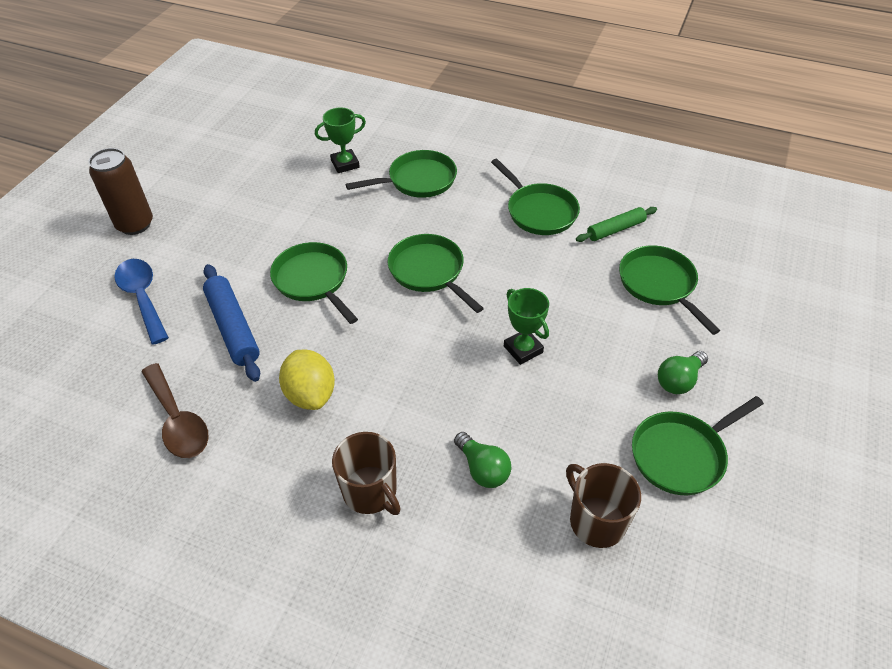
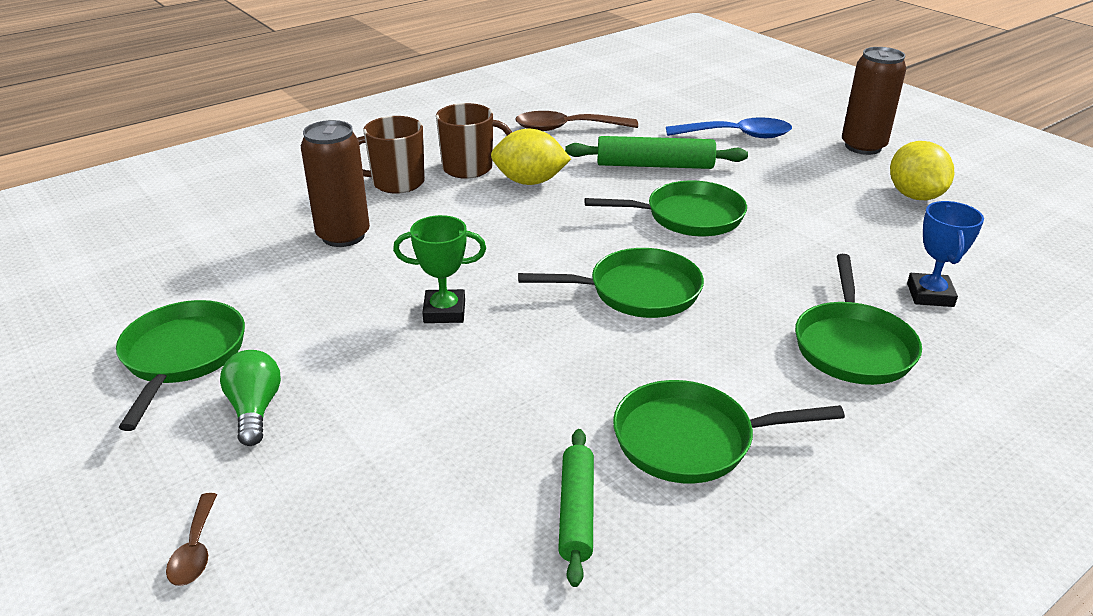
camera: 120 degrees right, 15 degrees down
(214, 187) = (914, 196): none -> yellow lemon
(233, 328) = (654, 165): blue rolling pin -> green rolling pin
(345, 164) = (930, 295): green trophy -> blue trophy
(482, 469) = (343, 236): green light bulb -> brown can
(596, 521) = (212, 272): brown mug -> brown mug (469, 168)
(659, 285) = (411, 491): green pan -> none
(763, 336) = (195, 550): none -> brown spoon

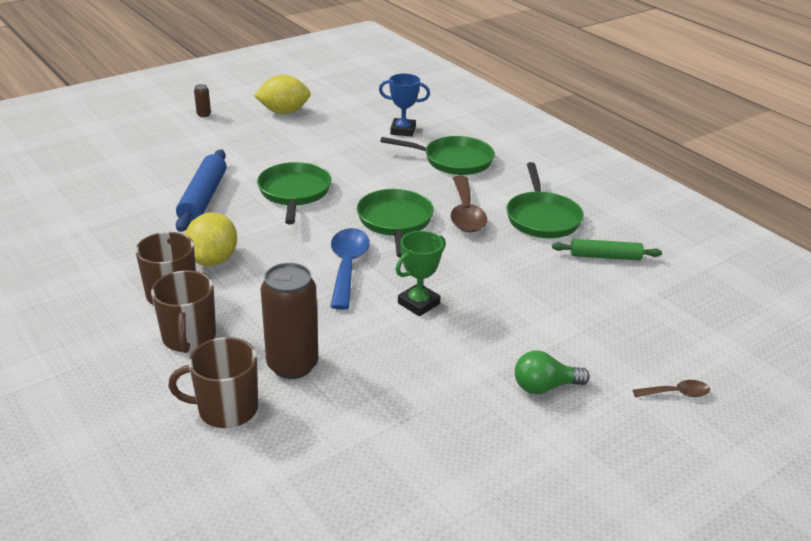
camera: 90 degrees left, 0 degrees up
(182, 357) = (485, 440): green pan -> none
(288, 208) = (226, 409): none -> brown mug
(444, 311) = (418, 303): green trophy -> green trophy turned 45 degrees clockwise
(567, 128) = (105, 236): brown spoon -> brown spoon (465, 213)
(654, 165) = (203, 198): green rolling pin -> blue rolling pin
(737, 135) = (161, 157): blue spoon -> blue spoon (347, 266)
(863, 147) = (204, 114): brown can -> brown can, size x0.42

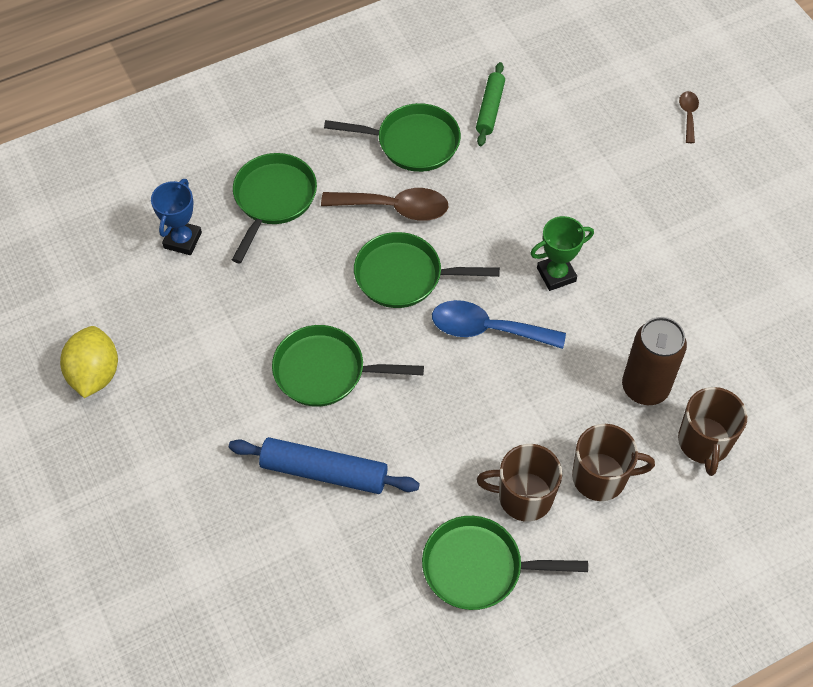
camera: 80 degrees left, 25 degrees up
(106, 273) = (479, 567): none -> green pan
(204, 114) = (79, 478): brown can -> none
(213, 260) = (463, 458): yellow lemon -> none
(418, 303) = (556, 274): green trophy -> green trophy turned 75 degrees counterclockwise
(545, 387) = (678, 201): green light bulb -> none

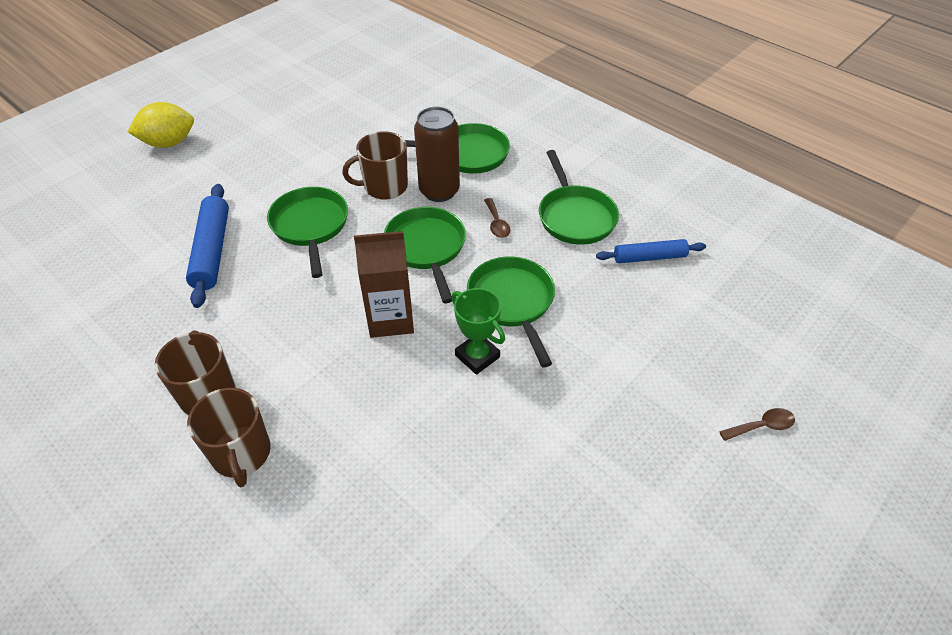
camera: 70 degrees right, 10 degrees down
(94, 374) = (273, 115): yellow lemon -> yellow lemon (169, 143)
(182, 240) = (405, 121): blue trophy -> none
(394, 208) = (496, 223): brown spoon -> brown spoon, size x0.52
(479, 567) = (127, 378): green pan -> green pan (512, 302)
(487, 329) = (390, 319): blue spoon -> brown carton
(490, 109) = (649, 257): green rolling pin -> blue rolling pin
(645, 387) = (364, 469): brown can -> brown can (439, 191)
(704, 442) = (306, 548): brown mug -> brown mug (384, 187)

